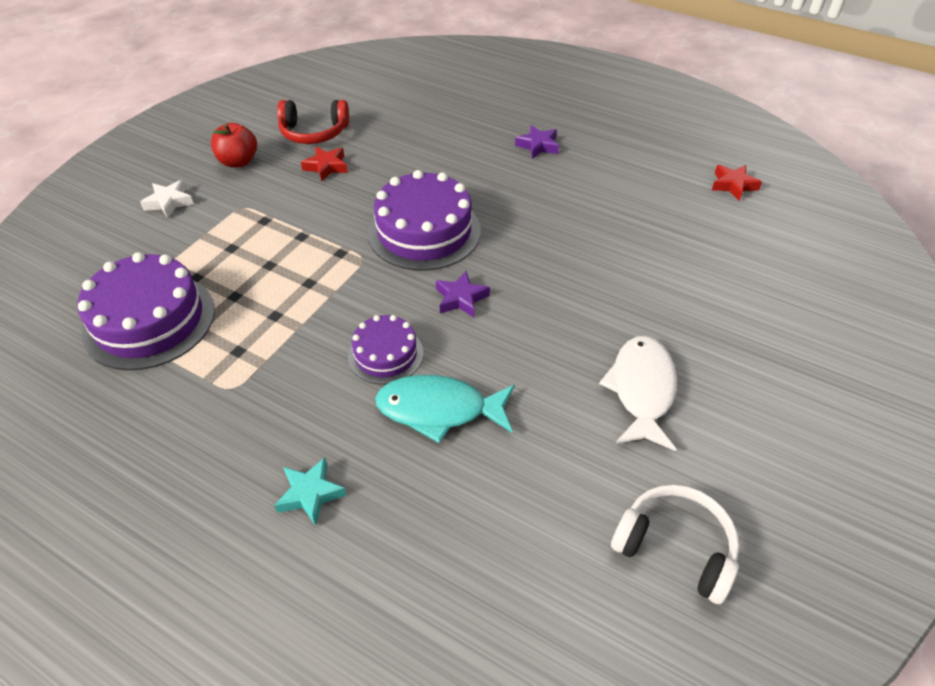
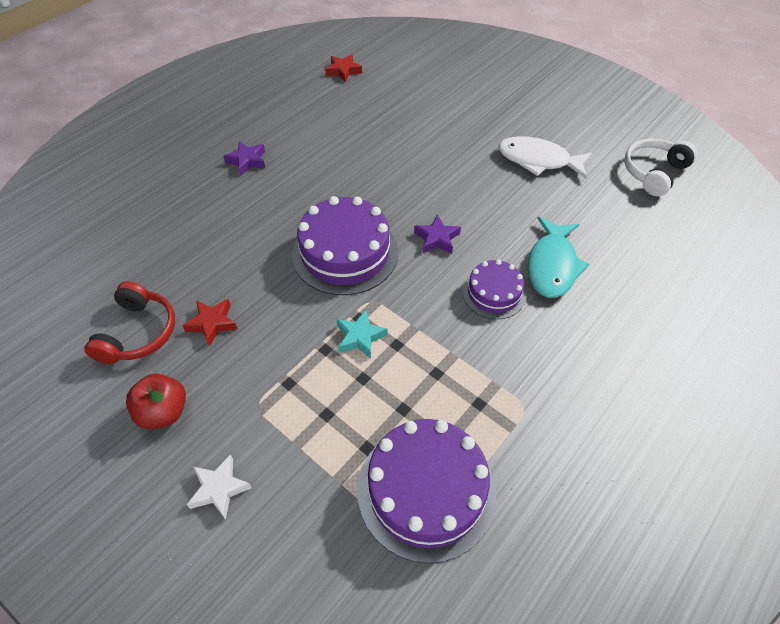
camera: 80 degrees left, 5 degrees up
(310, 494) = (630, 350): turquoise star -> turquoise star (360, 337)

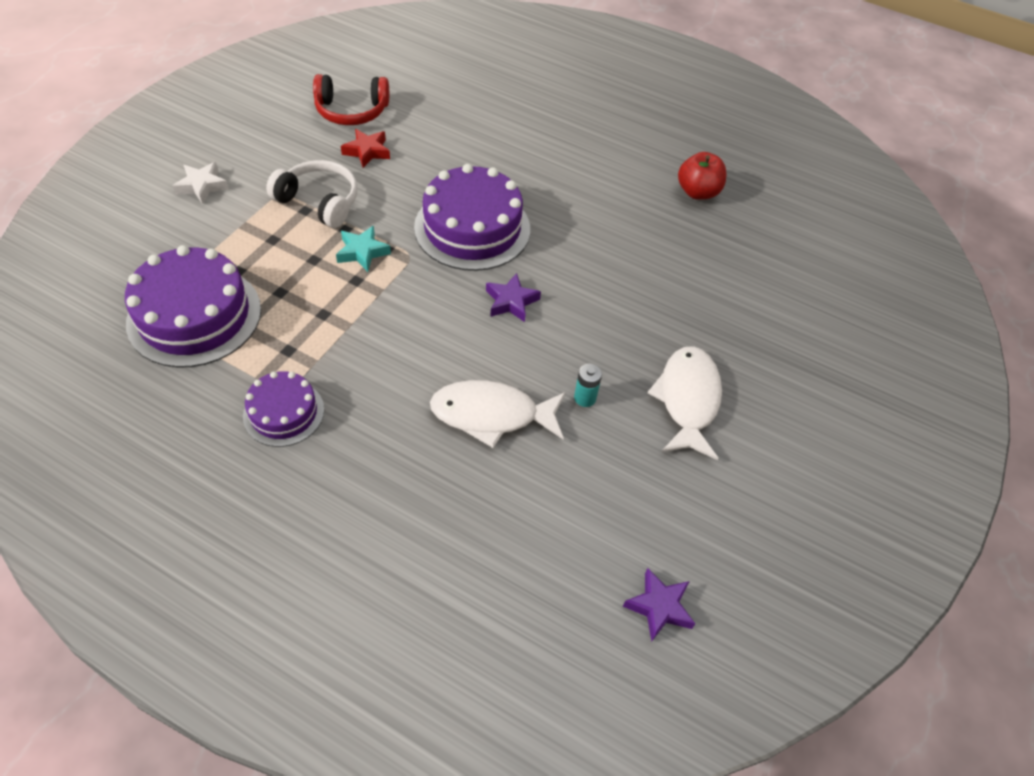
camera: 75 degrees right, 0 degrees up
(164, 412) = (272, 142): red apple -> red apple (697, 192)
(247, 161) = (589, 136): purple star -> purple star (659, 607)
(343, 71) = (787, 188): red star -> none
(494, 293) = (437, 358): purple cake -> purple cake (283, 413)
(536, 211) = (585, 398): none -> turquoise battery
(552, 266) = (491, 415): turquoise fish -> white fish
(653, 172) = (714, 549): white headphones -> white headphones (319, 201)

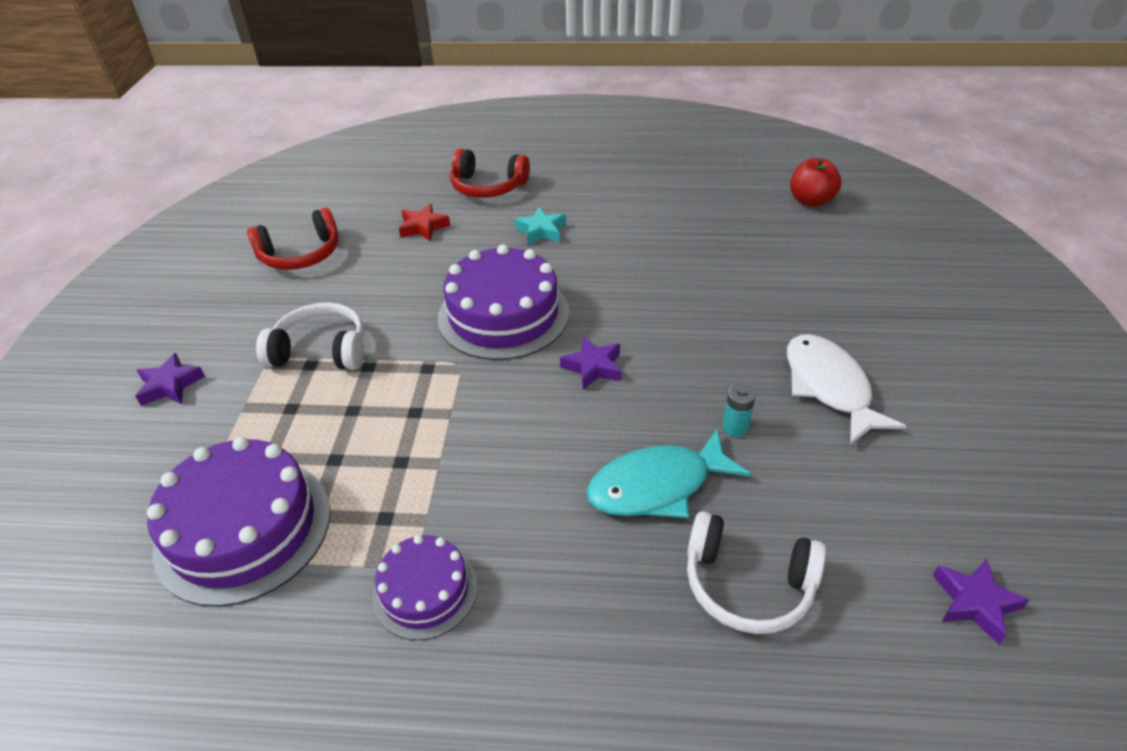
camera: 20 degrees left, 10 degrees down
(202, 186) = (170, 385): white star -> purple star
(362, 252) = (402, 381): turquoise star -> turquoise star (541, 231)
(367, 151) = (343, 285): red star -> red star (423, 227)
(491, 415) = (657, 486): white fish -> turquoise fish
(503, 514) = (747, 584): none -> white headphones
(538, 103) = (487, 187): none -> red headphones
(697, 192) = (689, 208): red apple -> red apple (810, 201)

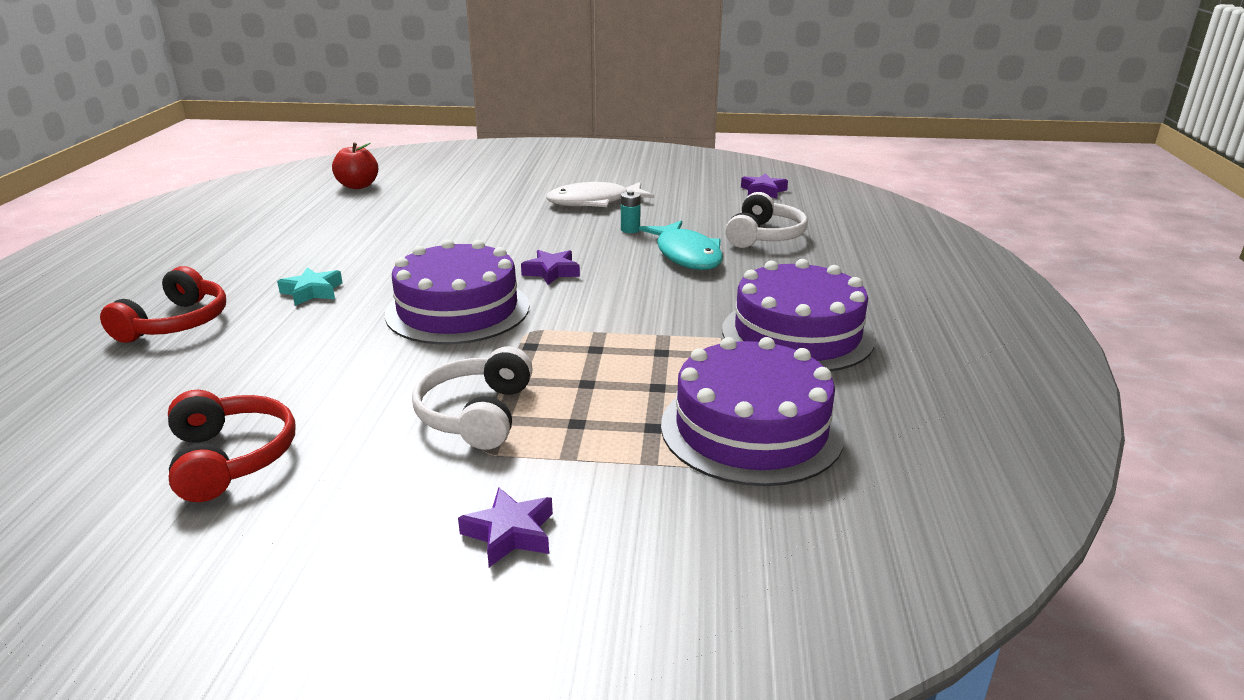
camera: 90 degrees left, 15 degrees down
(423, 227) = (239, 362): red star -> none
(425, 591) = (797, 334): purple cake -> purple cake, size x1.76

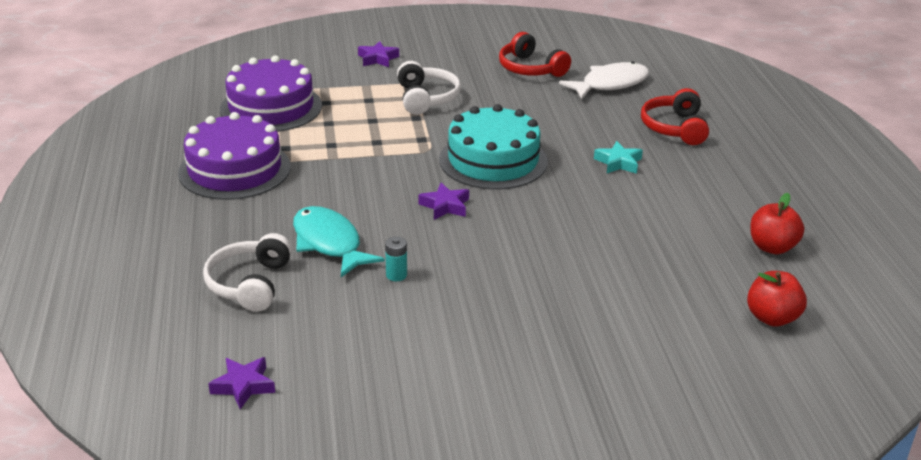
camera: 165 degrees right, 5 degrees up
(283, 216) = (772, 247): none -> red apple
(458, 310) = (493, 160): purple cake -> turquoise cake
(594, 202) = (459, 323): white fish -> white fish (610, 84)

